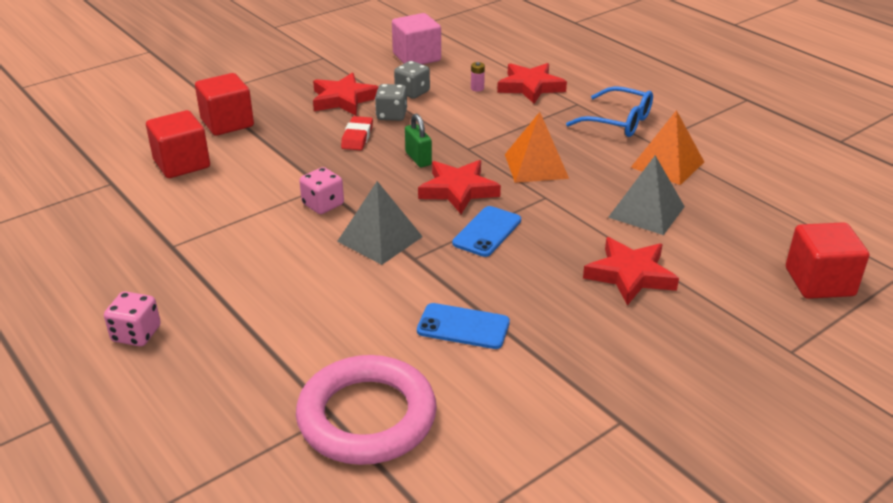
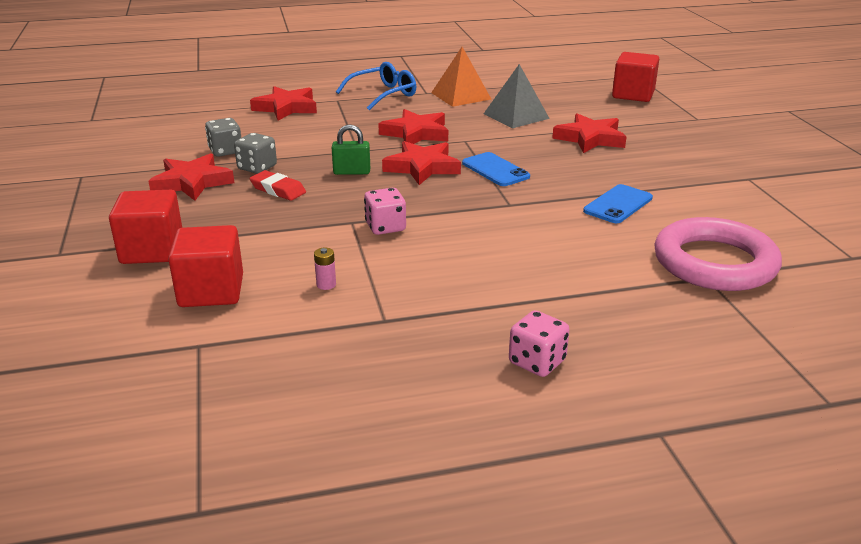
camera: 65 degrees left, 5 degrees down
(380, 239) = (468, 212): grey pyramid -> none
(416, 57) = (159, 136): pink cube -> none
(477, 88) = (259, 126): pink battery -> pink battery (326, 284)
(536, 166) = (416, 133): orange pyramid -> red star

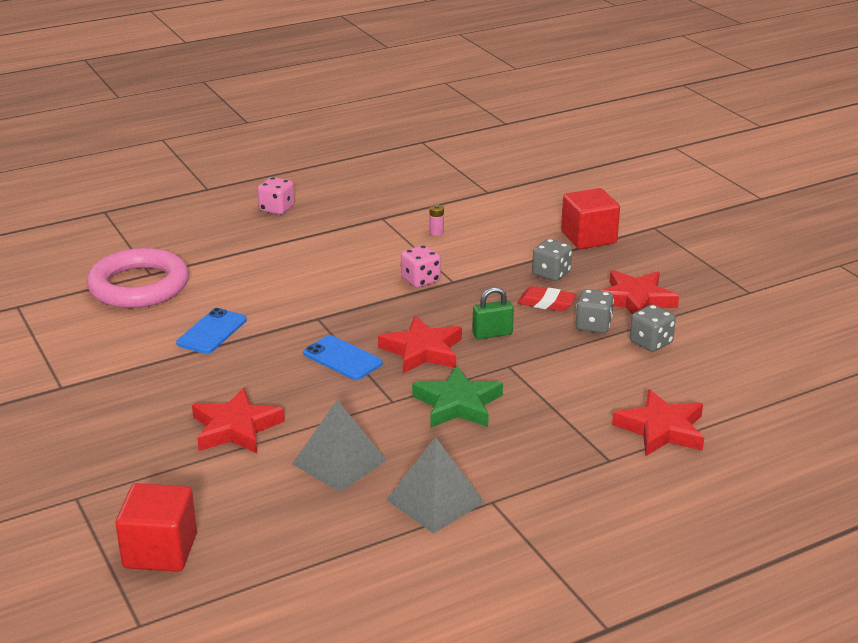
camera: 165 degrees right, 0 degrees up
(211, 291) = (512, 218): red cube -> none
(242, 216) = (551, 273): none -> grey dice
(383, 94) = (552, 484): blue glasses -> none
(416, 133) = (458, 404): red star -> green star
(460, 96) = (435, 501): orange pyramid -> grey pyramid

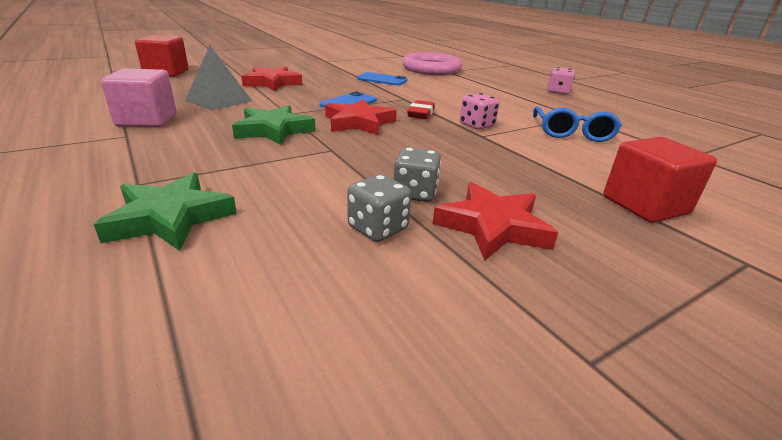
camera: 85 degrees right, 0 degrees up
(435, 501) = (147, 120): grey pyramid -> pink cube
(436, 232) = (572, 133): pink battery -> blue glasses
(492, 334) = (389, 146): green padlock -> none
(546, 303) = (458, 171): red eraser -> red eraser (421, 113)
(551, 273) = (528, 177): grey dice -> none
(661, 429) = (170, 218): red star -> green star

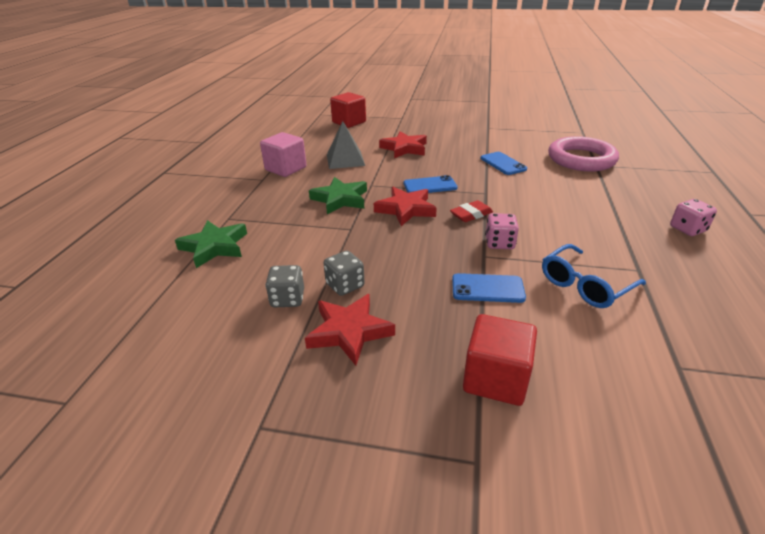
camera: 45 degrees right, 5 degrees up
(526, 154) = (487, 288): none -> blue phone

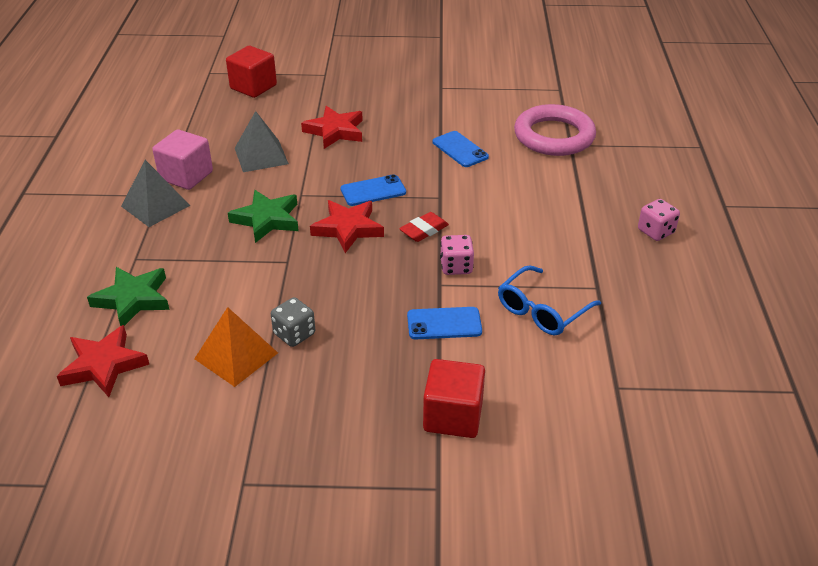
camera: 10 degrees left, 5 degrees up
(256, 185) = (155, 205): none -> grey pyramid
(287, 299) = (236, 356): grey dice -> orange pyramid
(349, 332) = (308, 385): red star -> red star (104, 365)

